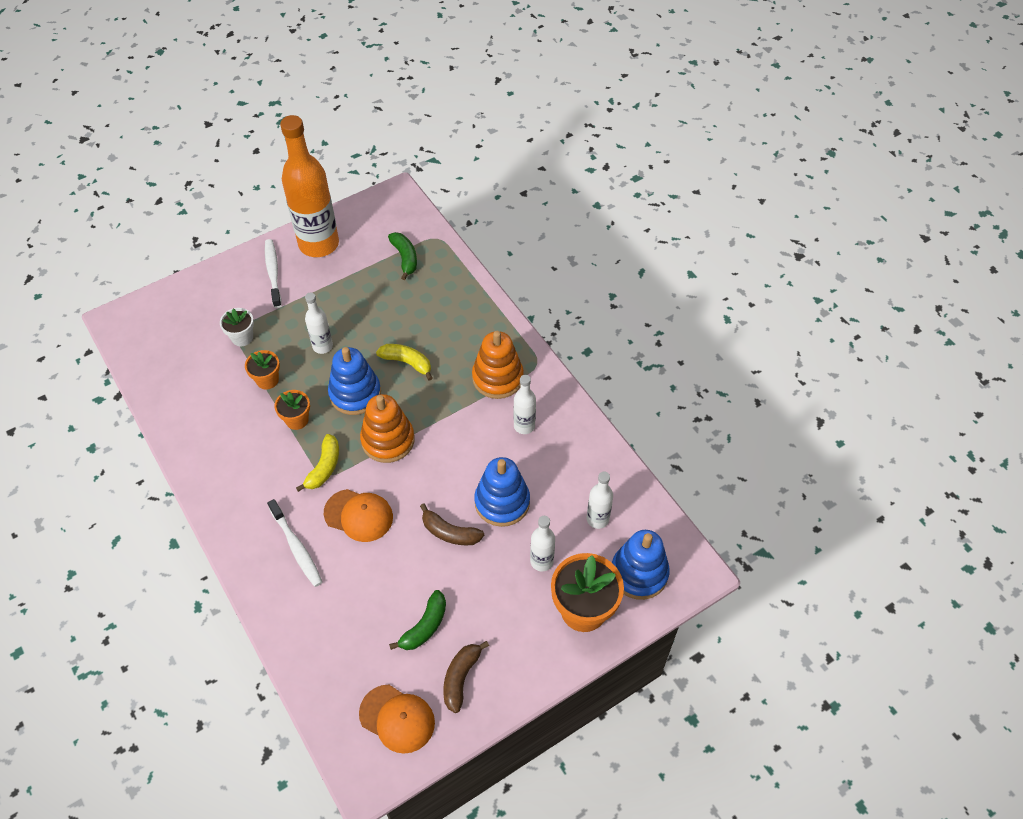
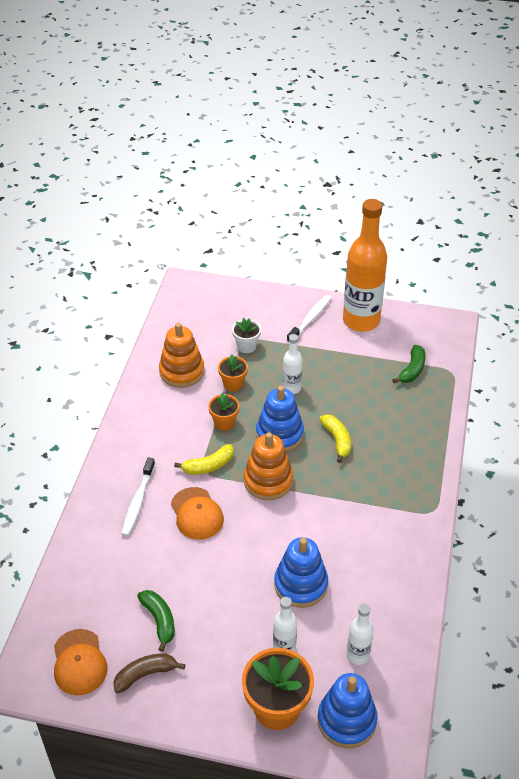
camera: 45 degrees right, 10 degrees down
(424, 626) = (159, 620): green banana -> green banana turned 105 degrees counterclockwise
(449, 532) = (242, 574): brown banana -> none
(497, 378) = (391, 498): orange stacking toy -> orange stacking toy (182, 371)
(524, 426) = (374, 546): white bottle -> none

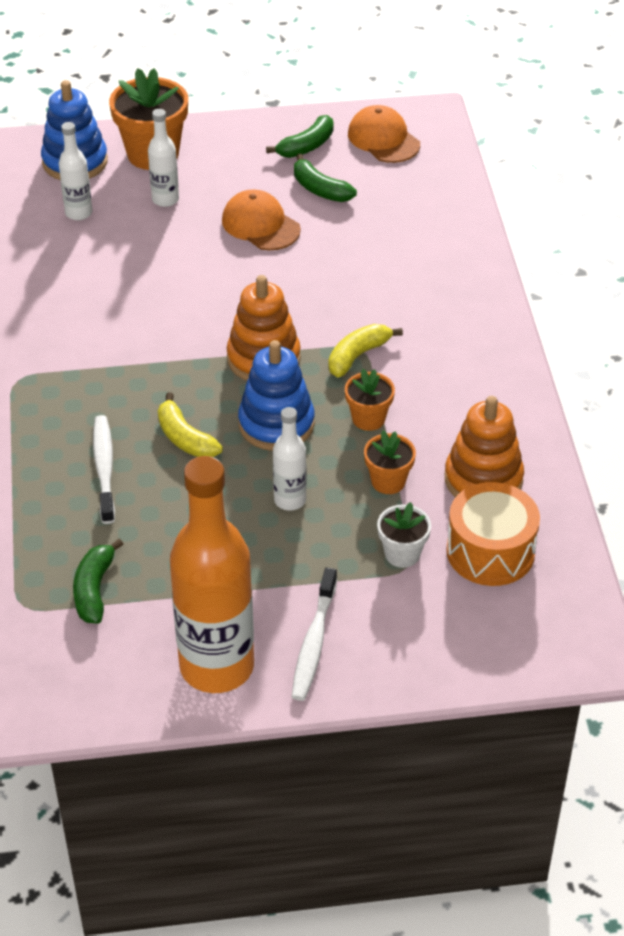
camera: 160 degrees right, 0 degrees up
(138, 501) = (425, 291): white toothbrush -> white toothbrush (104, 469)
(145, 674) = (306, 146): brown banana -> green banana
(197, 513) = (339, 297): orange cap -> orange cap (260, 225)
(202, 336) = (490, 551): none -> orange drum
(301, 585) = (169, 258): blue stacking toy -> none

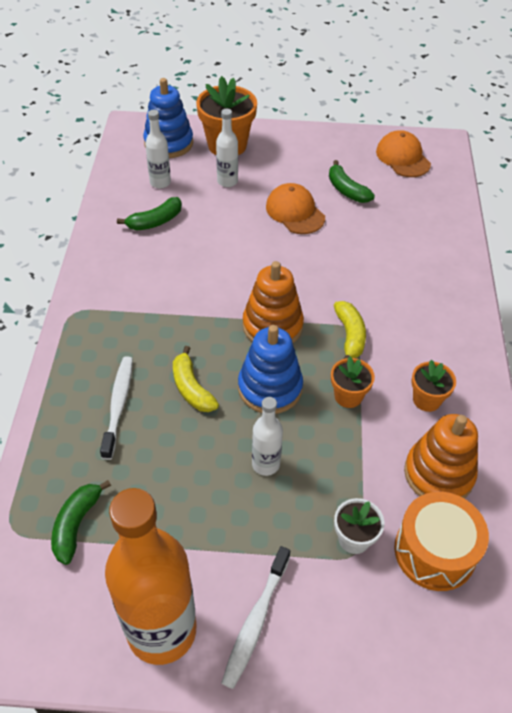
camera: 10 degrees right, 5 degrees up
(306, 146) = (343, 155): green banana -> green banana (155, 221)
(357, 356) = (350, 336): yellow banana -> yellow banana turned 120 degrees clockwise
(388, 481) = (354, 461): orange flower pot -> orange flower pot (426, 400)

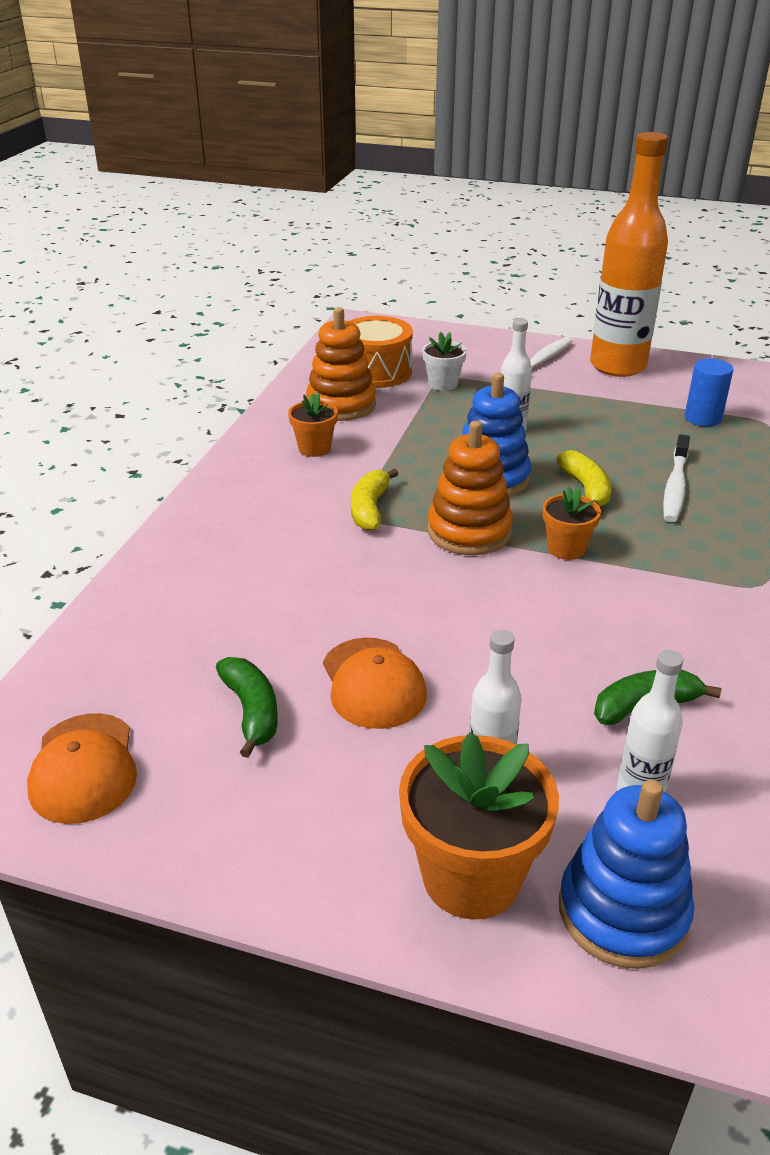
camera: 165 degrees left, 15 degrees down
(76, 524) = (703, 418): green banana -> blue cylinder
(348, 396) = (401, 461): orange flower pot -> orange flower pot (566, 549)

